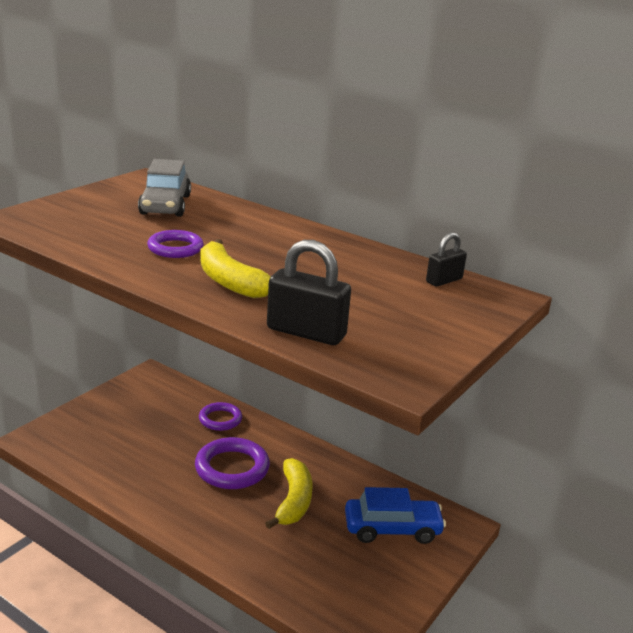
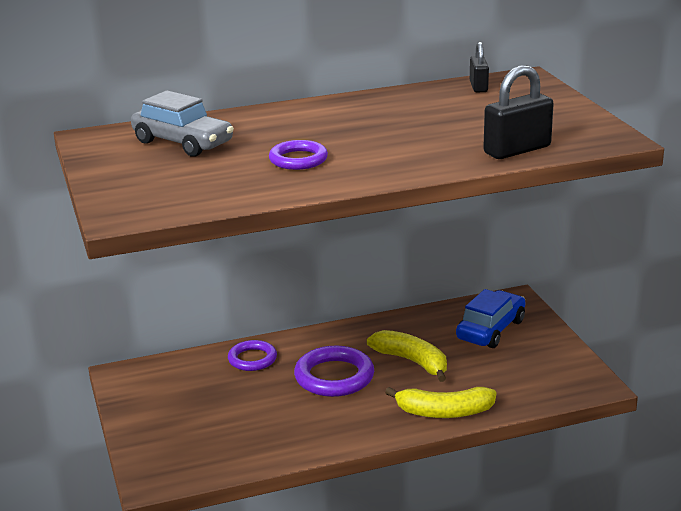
camera: 50 degrees left, 0 degrees up
(229, 281) = (395, 154): yellow banana -> yellow banana (444, 412)

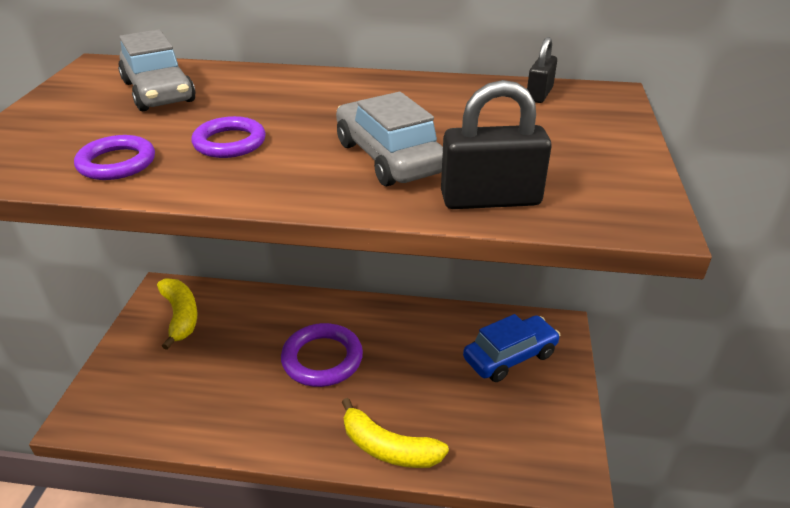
camera: 25 degrees right, 10 degrees up
(252, 359) = (272, 311): purple ring -> purple ring (117, 163)
(412, 362) = (405, 368): yellow banana -> yellow banana (180, 316)
(424, 144) = (388, 158): none -> grey car

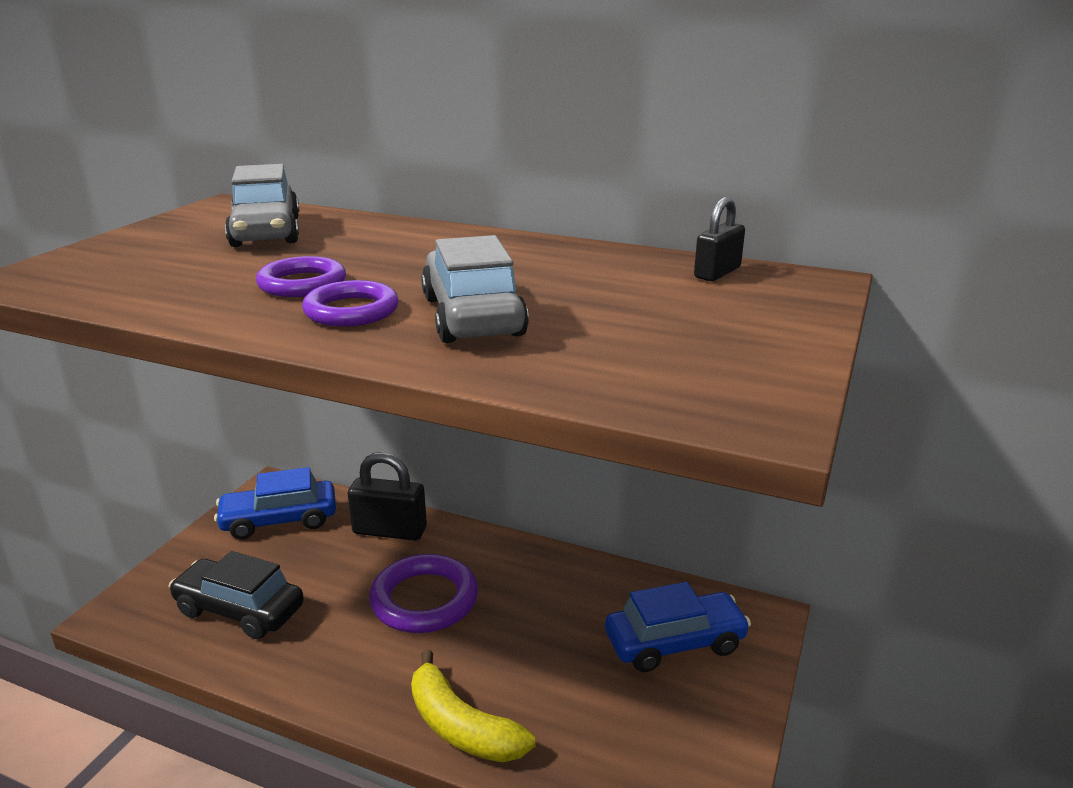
camera: 15 degrees right, 10 degrees down
(117, 163) = (167, 290): purple ring -> purple ring (351, 311)
(180, 316) = (279, 520): yellow banana -> blue car
(182, 395) = (239, 610): none -> black car
(490, 199) = (565, 371): black padlock -> black padlock (389, 531)

